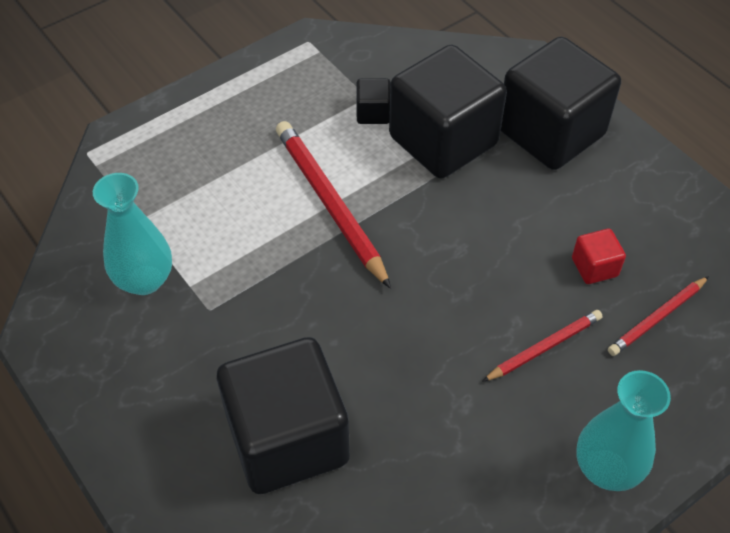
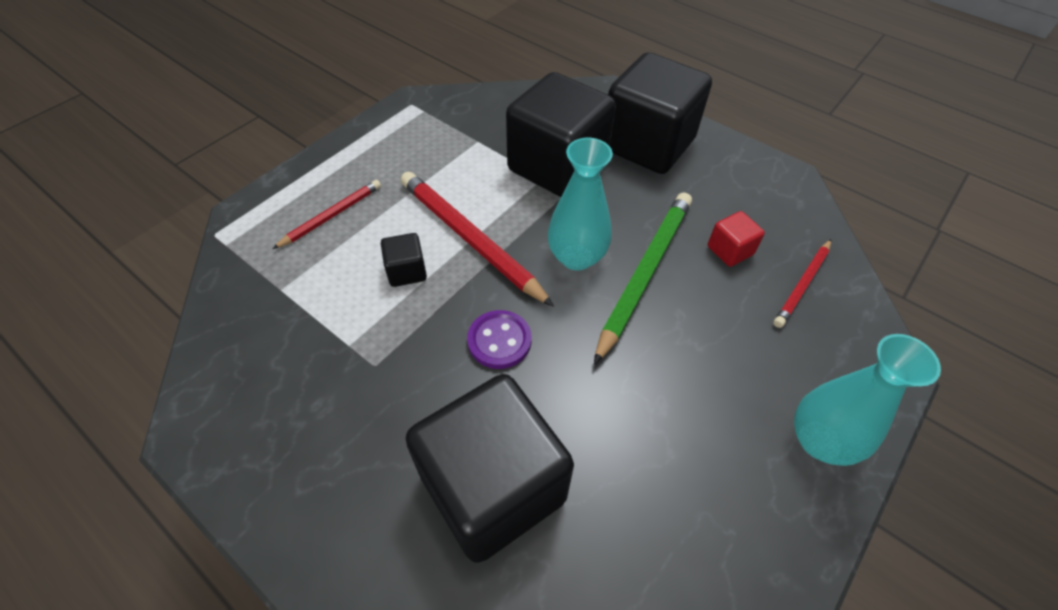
camera: 15 degrees left, 0 degrees up
(144, 280) = (299, 349): turquoise vase -> turquoise vase (576, 257)
(330, 311) = (499, 341): none -> purple button
(373, 113) = (487, 153): black cube -> black cube (406, 271)
(495, 273) = (645, 273): none -> green pencil
(544, 347) = (714, 333): red pencil -> red pencil (332, 216)

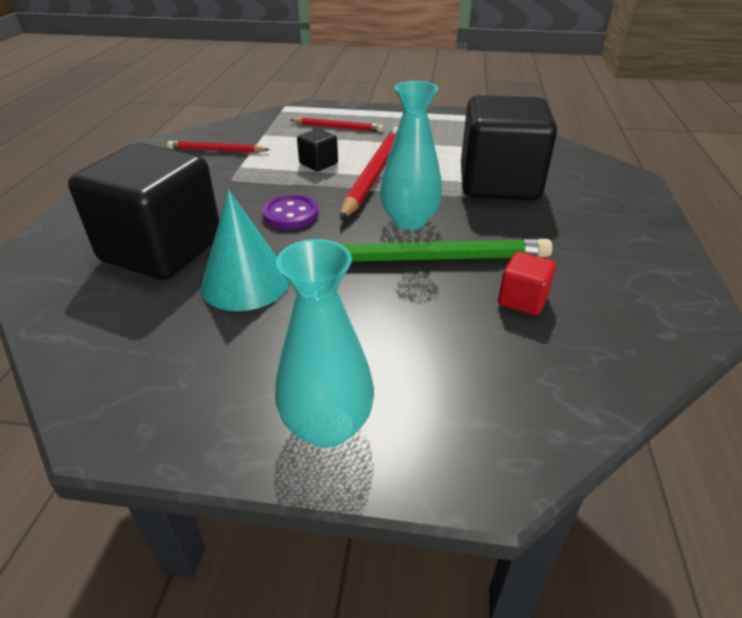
camera: 60 degrees right, 15 degrees down
(603, 428) = (245, 283): none -> turquoise cone
(647, 144) = (596, 216): black cube -> none
(802, 285) = (537, 364): red pencil -> red pencil (216, 150)

